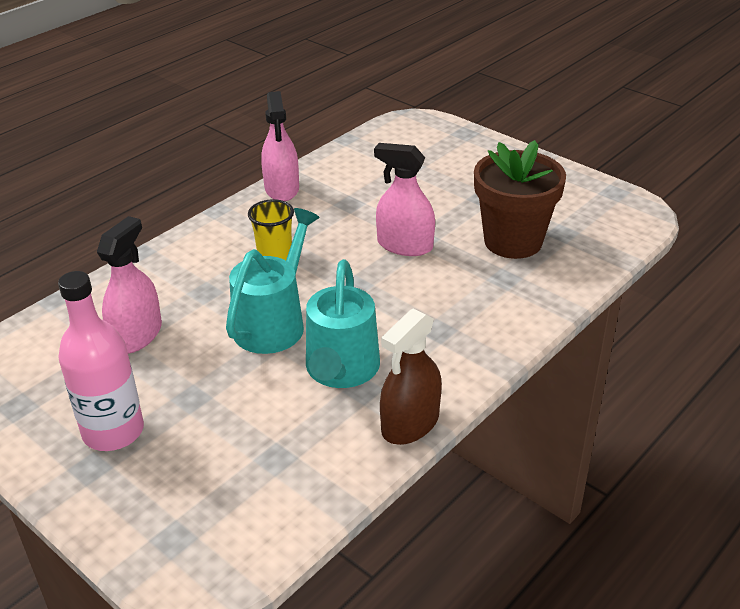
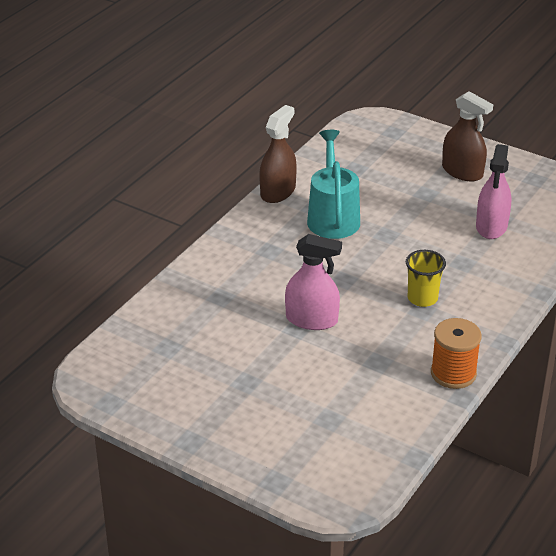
camera: 170 degrees right, 0 degrees up
(113, 431) = (462, 171): pink bottle -> brown spray bottle
(274, 322) = (395, 244): turquoise watering can -> none
(282, 188) = (453, 373): pink spray bottle -> orange spool
(513, 241) = (214, 333): brown flower pot -> none

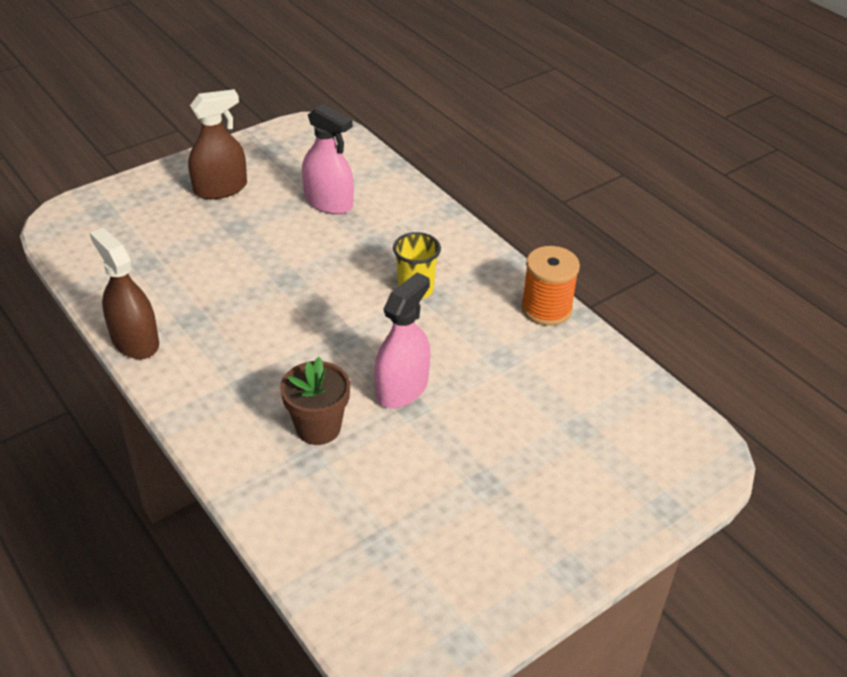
camera: 70 degrees left, 5 degrees up
(250, 292) = (318, 428): none -> brown flower pot
(332, 217) = (223, 310): turquoise watering can -> none

